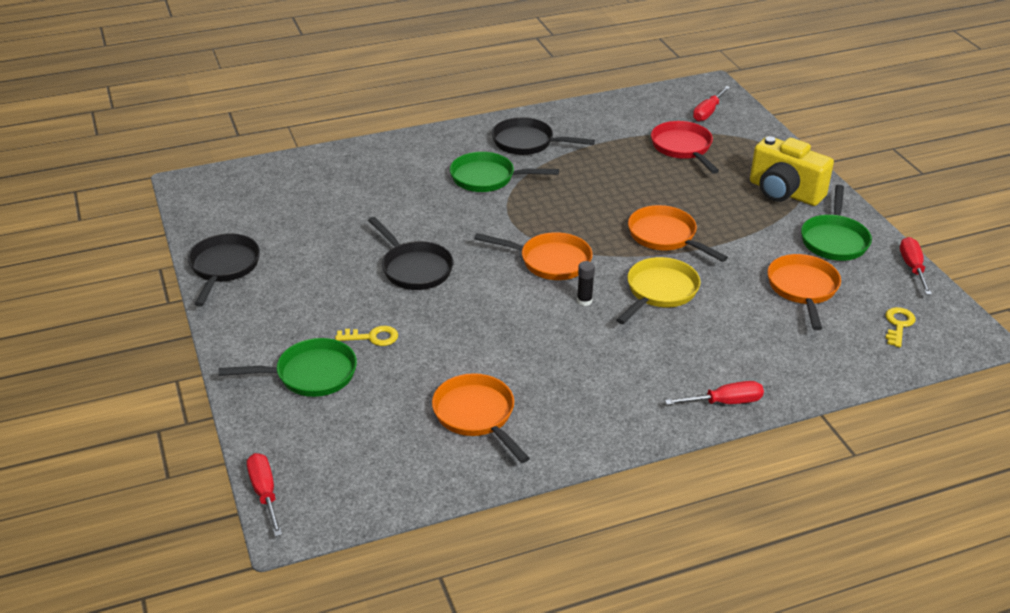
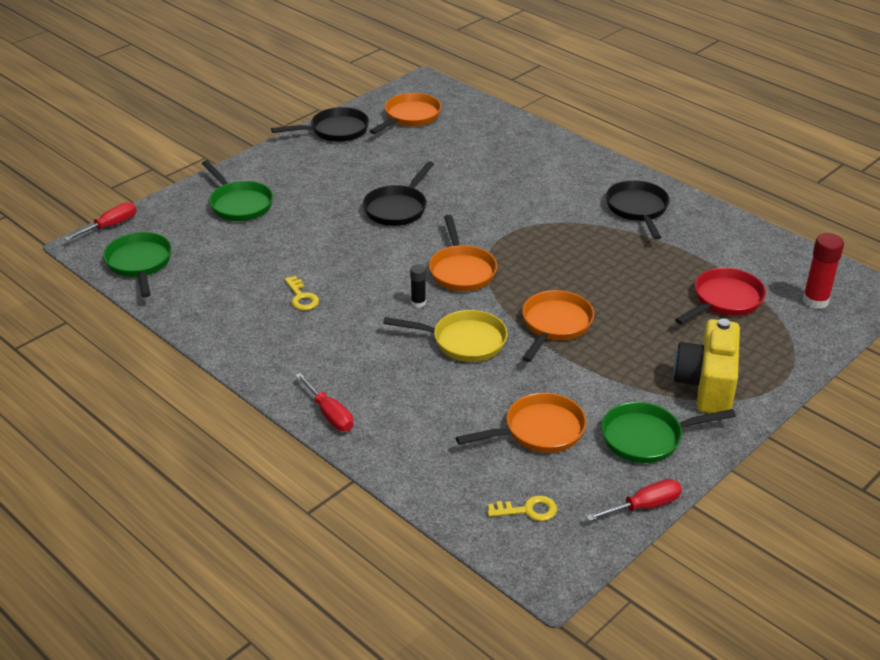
camera: 65 degrees right, 0 degrees up
(372, 337) = (298, 216): yellow key -> yellow key (301, 297)
(476, 415) = (236, 288): orange pan -> orange pan (410, 117)
(487, 178) = (558, 205): green pan -> green pan (139, 264)
(708, 112) = (815, 301): red screwdriver -> red glue stick

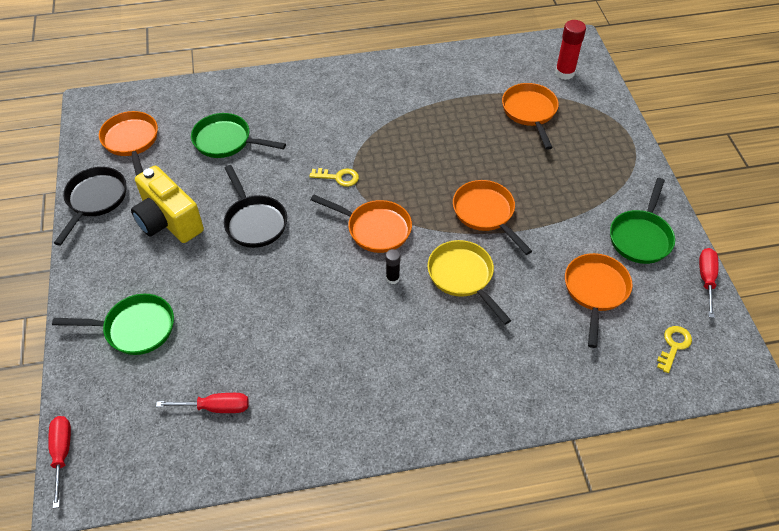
camera: 55 degrees left, 15 degrees up
(139, 264) = (151, 457): green pan -> green pan (226, 141)
(301, 297) = (318, 353): yellow key -> yellow key (338, 177)
(329, 414) = (486, 413): red screwdriver -> red screwdriver (215, 407)
(464, 341) = (463, 276): yellow pan -> yellow pan turned 75 degrees counterclockwise
(637, 209) = (391, 90): black pan -> none
(707, 385) = (609, 175): yellow camera -> yellow camera (169, 221)
(724, 300) = (530, 112): red pan -> orange pan

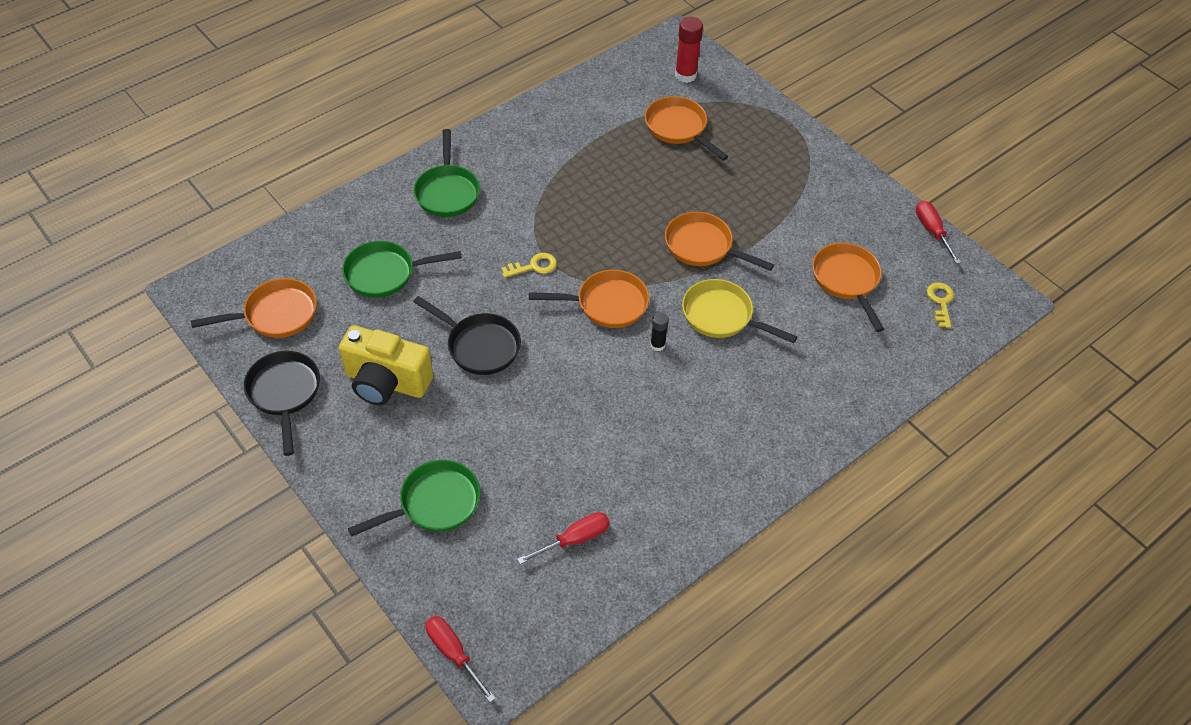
camera: 30 degrees left, 0 degrees up
(131, 141) = (276, 314): orange pan -> orange pan turned 120 degrees clockwise
(641, 237) = (855, 214): green pan -> green pan (447, 192)

